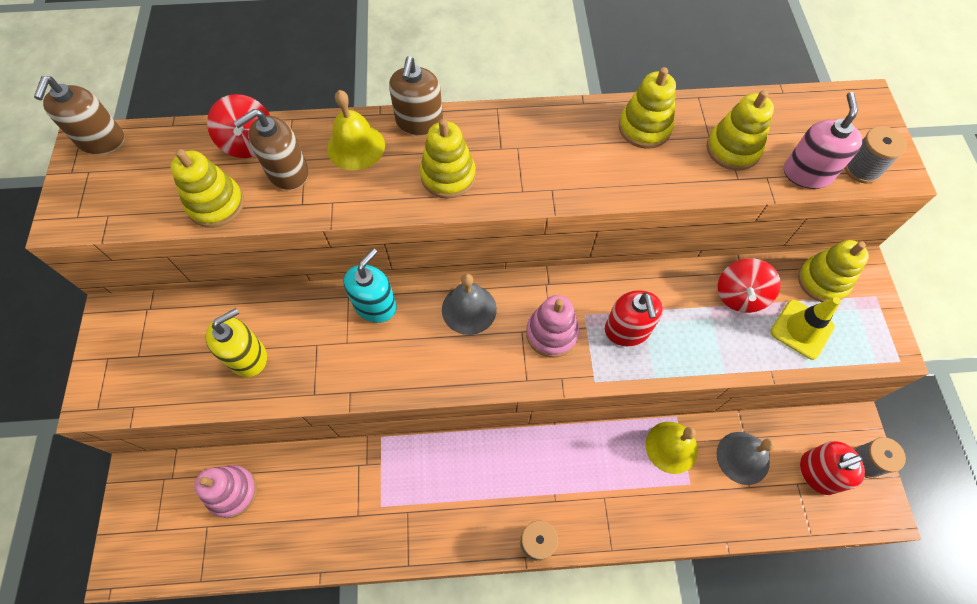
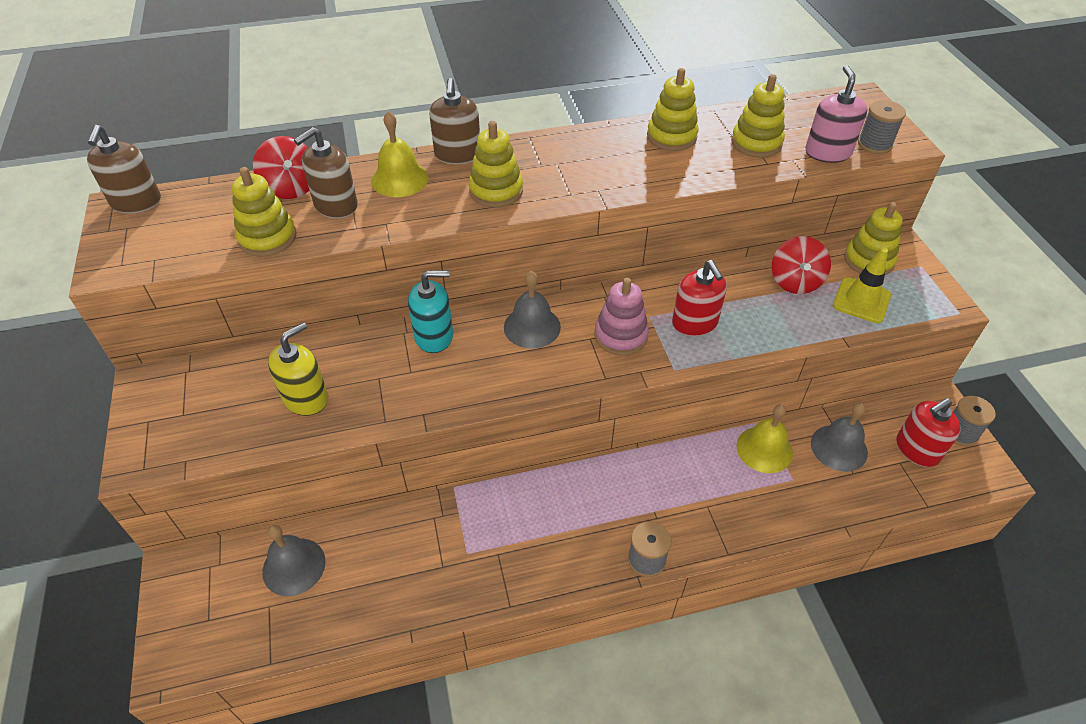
camera: 10 degrees left, 15 degrees down
(232, 492) = (294, 566): pink stacking toy -> grey bell
(375, 305) = (434, 336): turquoise soap dispenser -> turquoise soap dispenser turned 60 degrees clockwise

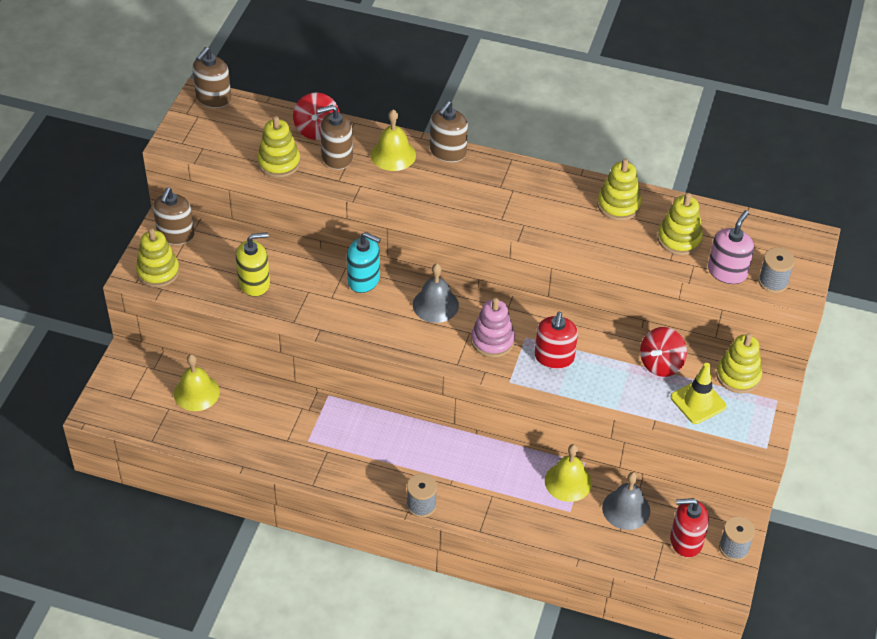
camera: 30 degrees right, 0 degrees up
(167, 386) = (175, 234): none -> brown soap dispenser
(294, 566) = (196, 392): grey bell -> yellow bell
(496, 191) = (451, 193): yellow stacking toy -> yellow stacking toy (158, 272)

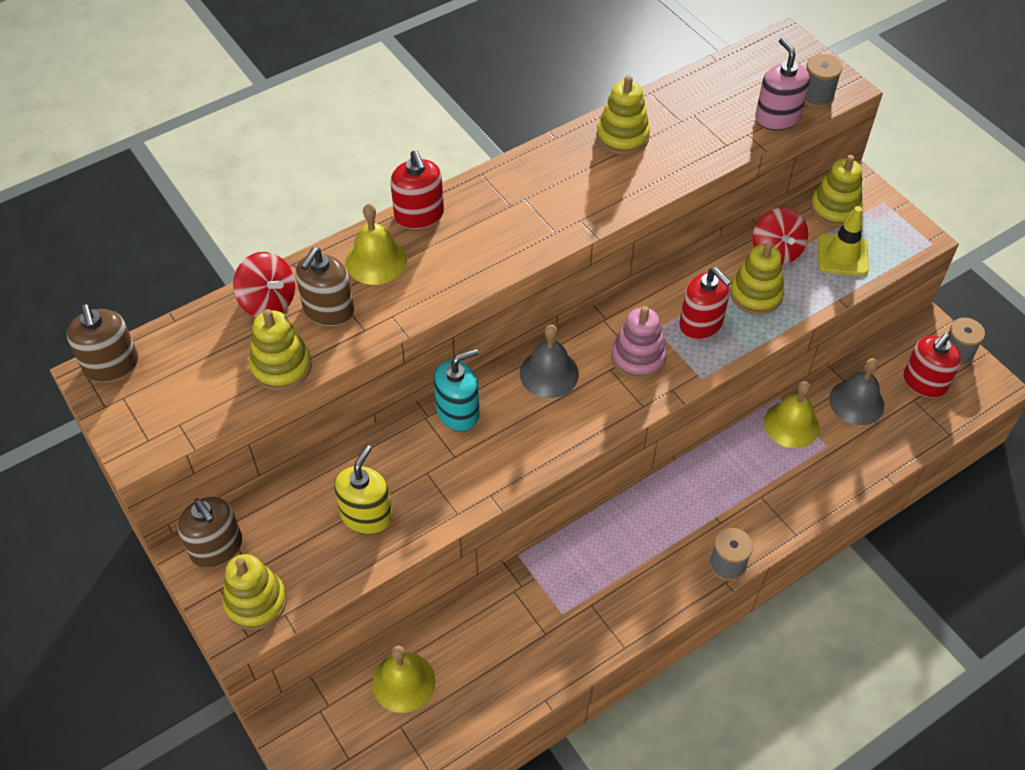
camera: 50 degrees left, 5 degrees up
(447, 152) = (419, 215): brown soap dispenser -> red soap dispenser
(679, 239) = (706, 123): yellow stacking toy -> yellow stacking toy (756, 294)

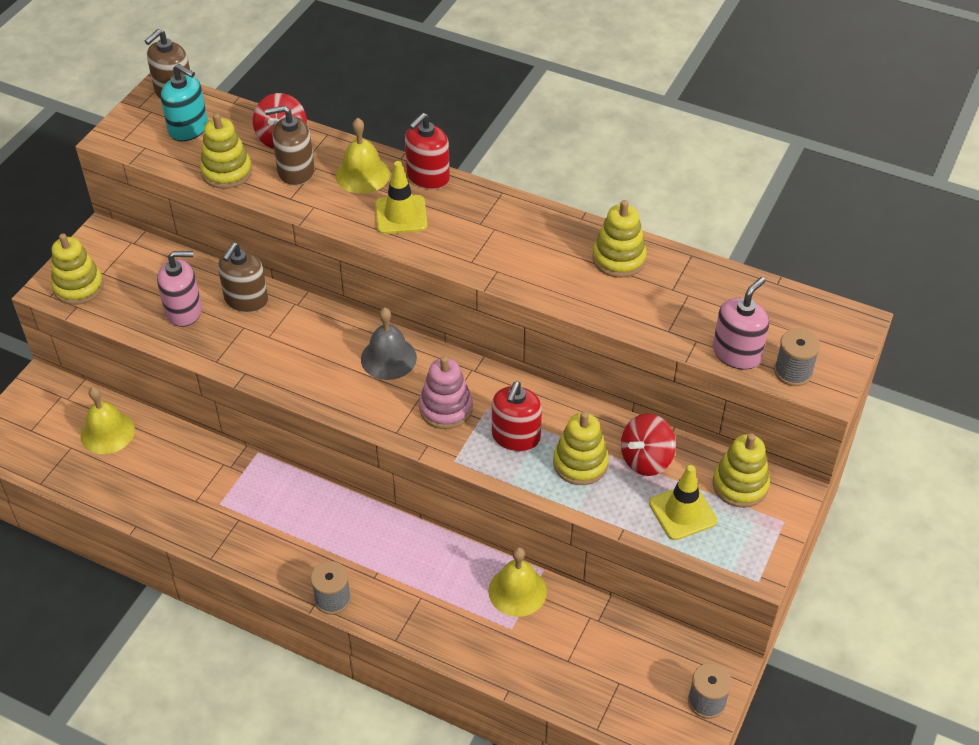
camera: 60 degrees right, 5 degrees down
(216, 547) = (111, 246): brown soap dispenser -> brown soap dispenser (246, 300)
(366, 515) = (184, 311): yellow soap dispenser -> pink soap dispenser
(456, 255) = (401, 215): none -> yellow traffic cone
(458, 412) = (312, 320): turquoise soap dispenser -> turquoise soap dispenser (188, 129)
(856, 402) = (581, 634): grey bell -> none
(924, 382) = (647, 685): red soap dispenser -> none

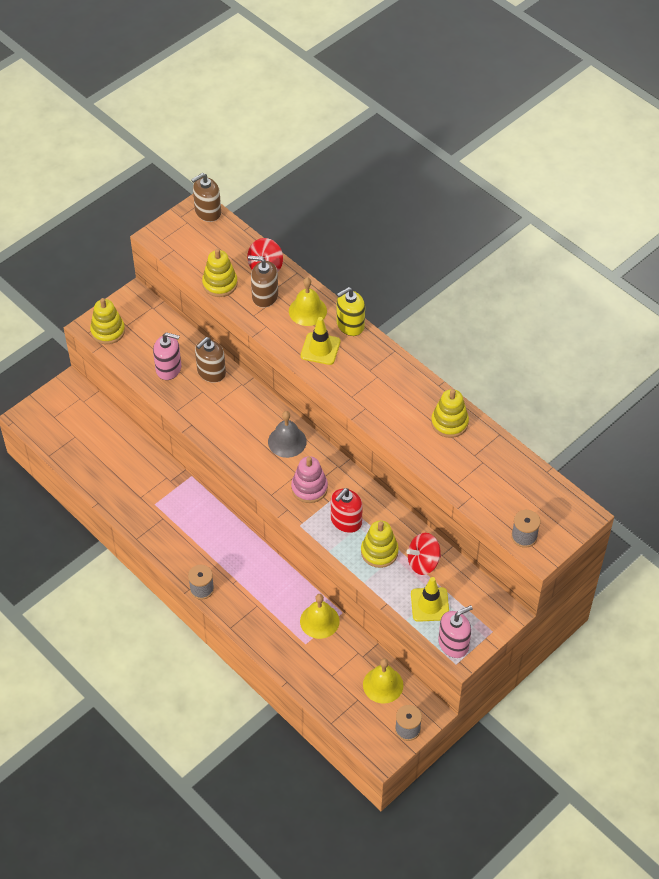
camera: 20 degrees right, 5 degrees up
(107, 432) = (101, 433): yellow bell -> yellow bell (383, 685)
(188, 129) = (207, 243): turquoise soap dispenser -> none
(428, 177) = (350, 325): red soap dispenser -> yellow soap dispenser
(736, 353) = (494, 513): pink soap dispenser -> pink soap dispenser (453, 644)
(740, 485) = (476, 598): yellow stacking toy -> none

